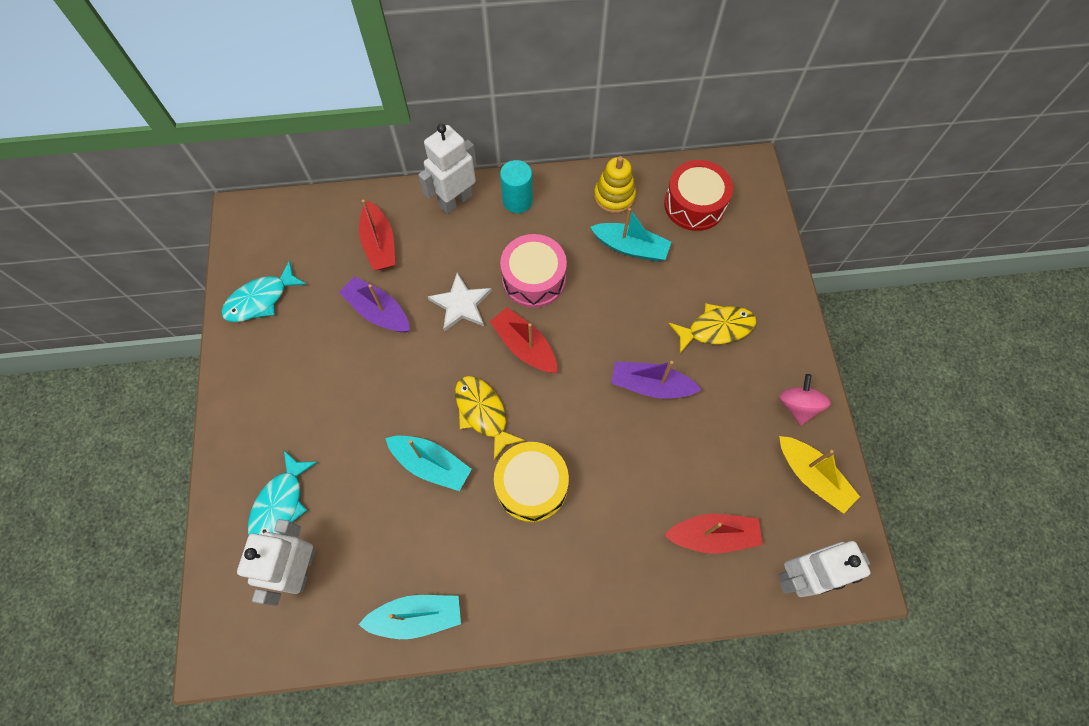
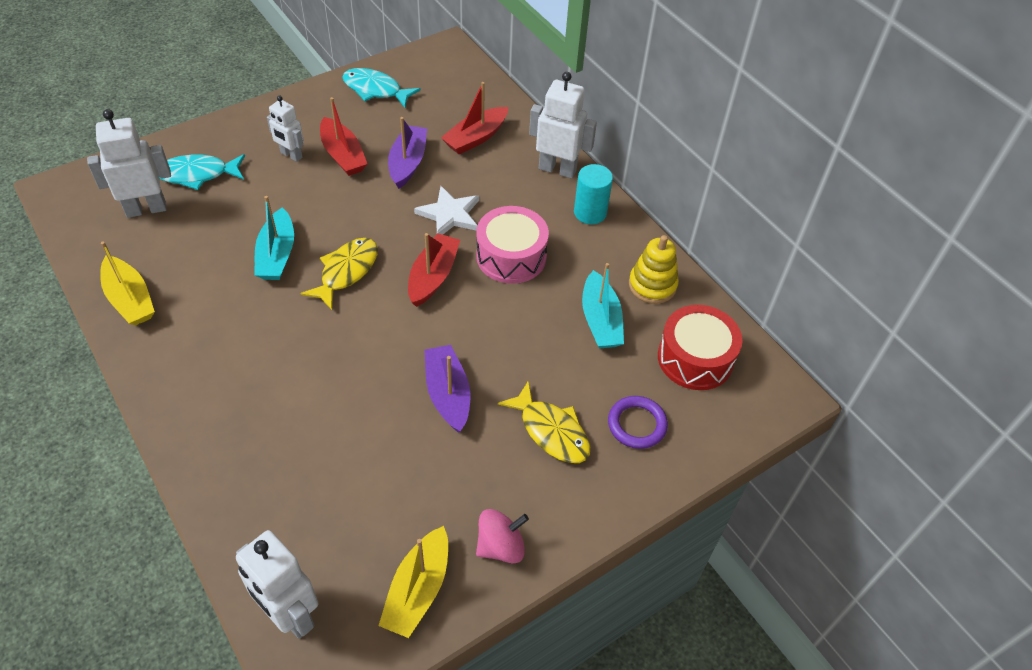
camera: 60 degrees right, 15 degrees down
(306, 408) = (291, 155): none -> white robot
(417, 617) = (130, 299): turquoise boat -> yellow boat
(531, 486) = (289, 335): yellow drum -> none
(712, 535) = (302, 510): red boat -> red boat (343, 155)
(734, 270) = (637, 424): none -> purple ring

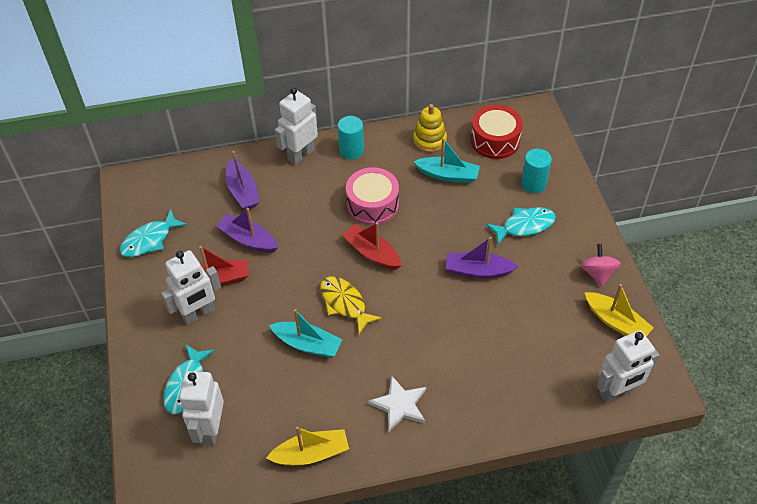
camera: 65 degrees left, 0 degrees up
(291, 155) = (198, 314): white robot -> white robot, size x1.61
(449, 214) = (316, 228): white star -> white star (399, 405)
(476, 138) = (243, 191): red boat -> purple boat
(551, 431) = (525, 226): yellow fish -> turquoise fish
(637, 424) = (533, 184): purple ring -> turquoise cylinder

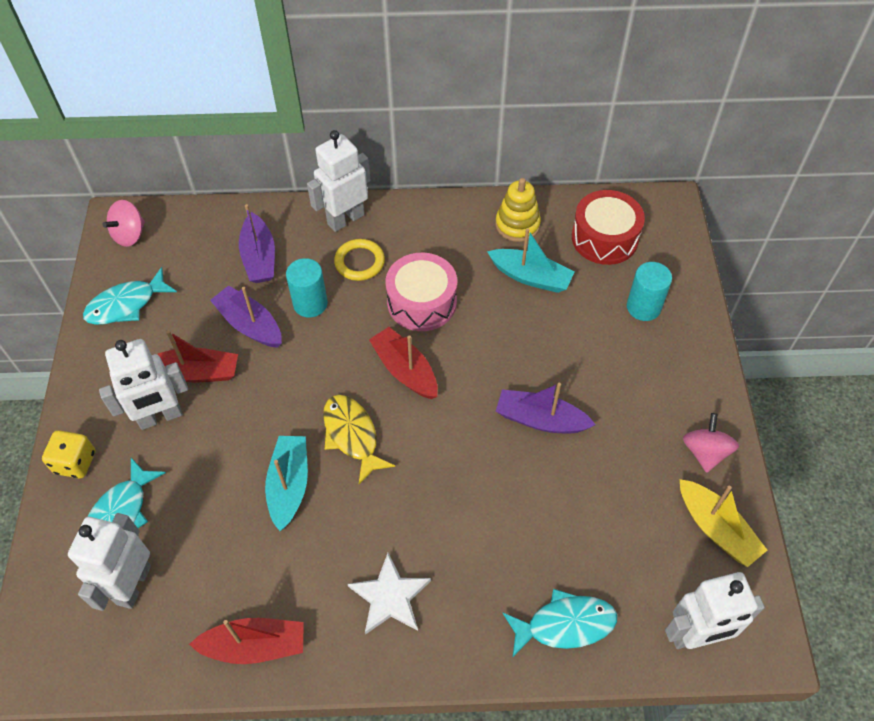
camera: 10 degrees right, 5 degrees up
(138, 190) = (130, 235): none -> pink spinning top
(143, 355) = (75, 462): none -> yellow dice
(307, 344) = (289, 485): turquoise boat -> turquoise boat turned 120 degrees counterclockwise
(311, 454) = (255, 645): yellow boat -> red boat
(319, 184) = (359, 262): none -> yellow ring
(351, 150) = (412, 223): turquoise cylinder -> turquoise cylinder (310, 304)
(525, 226) = (618, 365): turquoise fish -> turquoise fish (565, 624)

